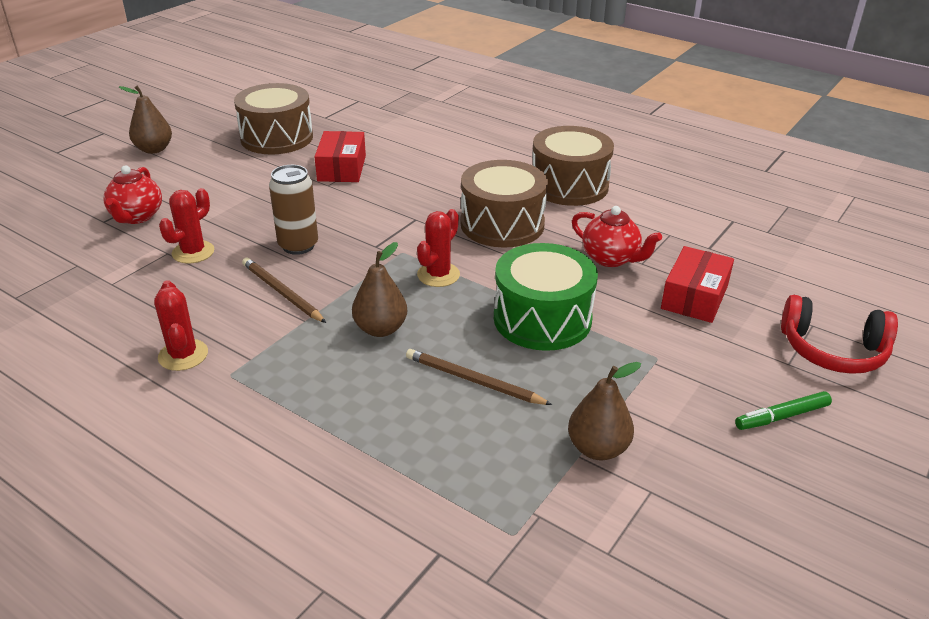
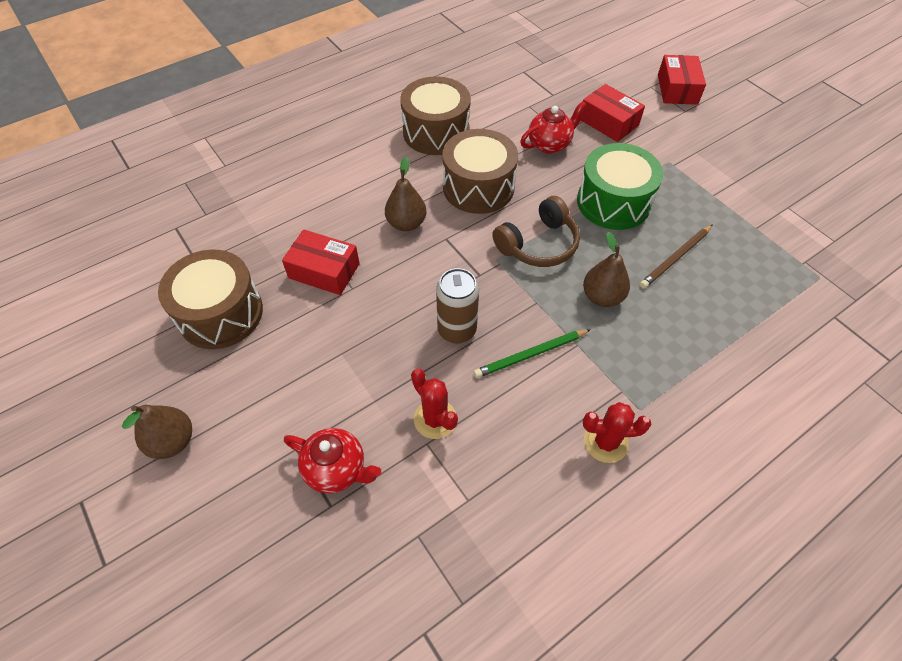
camera: 70 degrees left, 20 degrees up
(282, 292) = (530, 355): brown pencil -> green pencil
(438, 275) = (538, 244): red cactus -> brown headphones
(597, 448) = (751, 217): brown pear -> brown pear (406, 223)
(781, 416) = (732, 132): green marker -> none
(832, 350) = (677, 89): red headphones -> red box

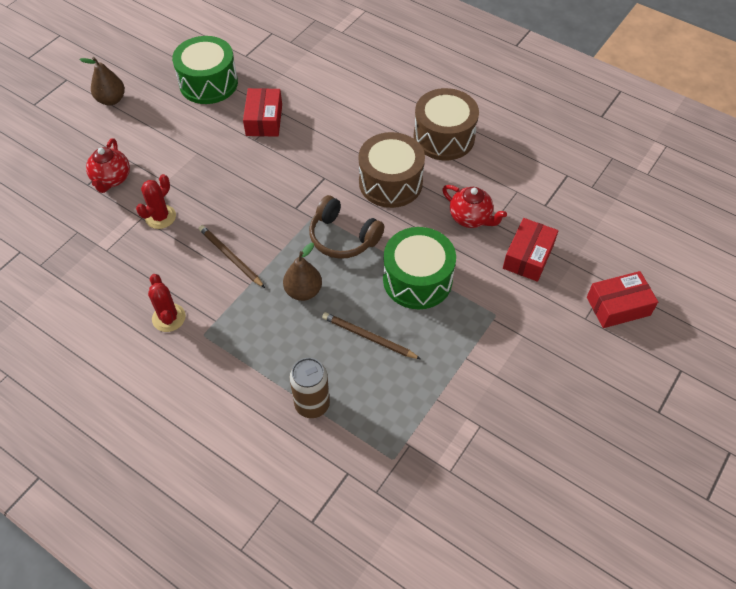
camera: 70 degrees right, 0 degrees up
(220, 313) = (208, 83): brown drum -> green drum
(406, 223) = (329, 150): brown pear -> none
(457, 330) = (238, 208): brown can -> brown can (312, 404)
(530, 355) = (230, 257): green pencil -> brown pencil

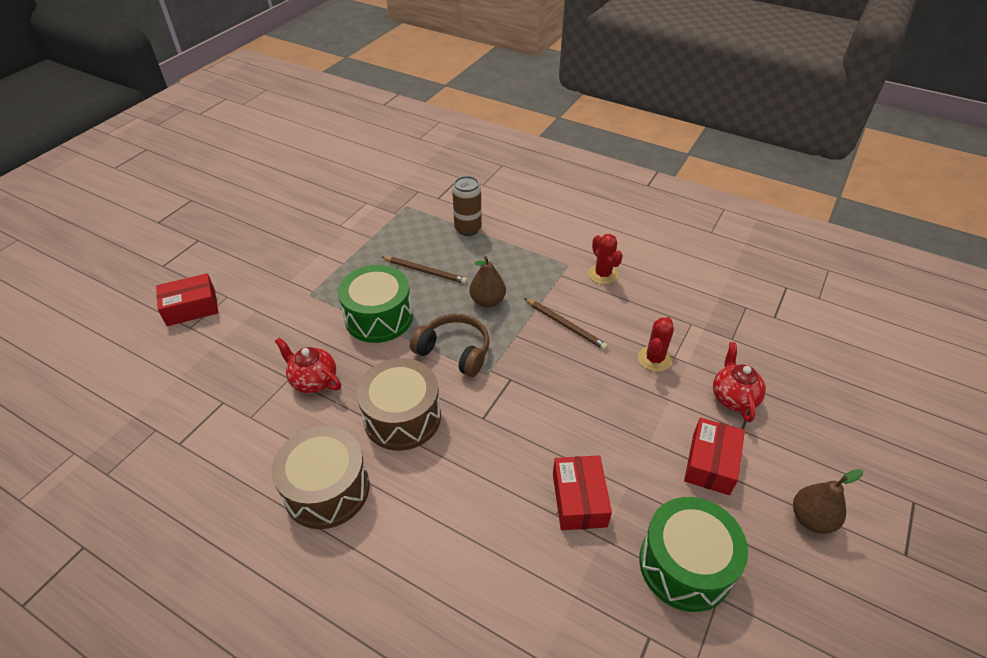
camera: 175 degrees right, 10 degrees down
(528, 256) = (262, 345): red box -> red box (711, 463)

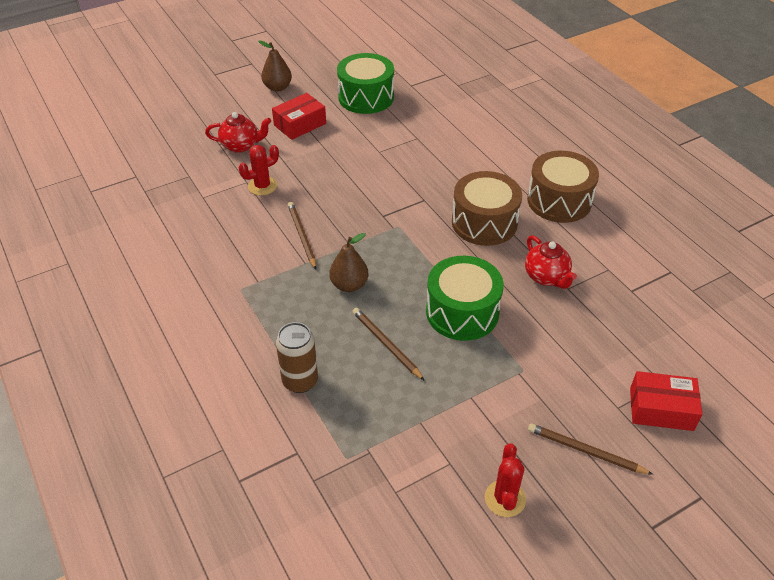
camera: 150 degrees left, 0 degrees up
(248, 262) = (585, 451): none -> brown pencil
(454, 351) = (412, 253): brown headphones -> none
(579, 499) = (397, 138): red box -> none
(602, 274) = (220, 265): red cactus -> red cactus (505, 498)
(733, 398) = (241, 146): red teapot -> red teapot turned 120 degrees counterclockwise

